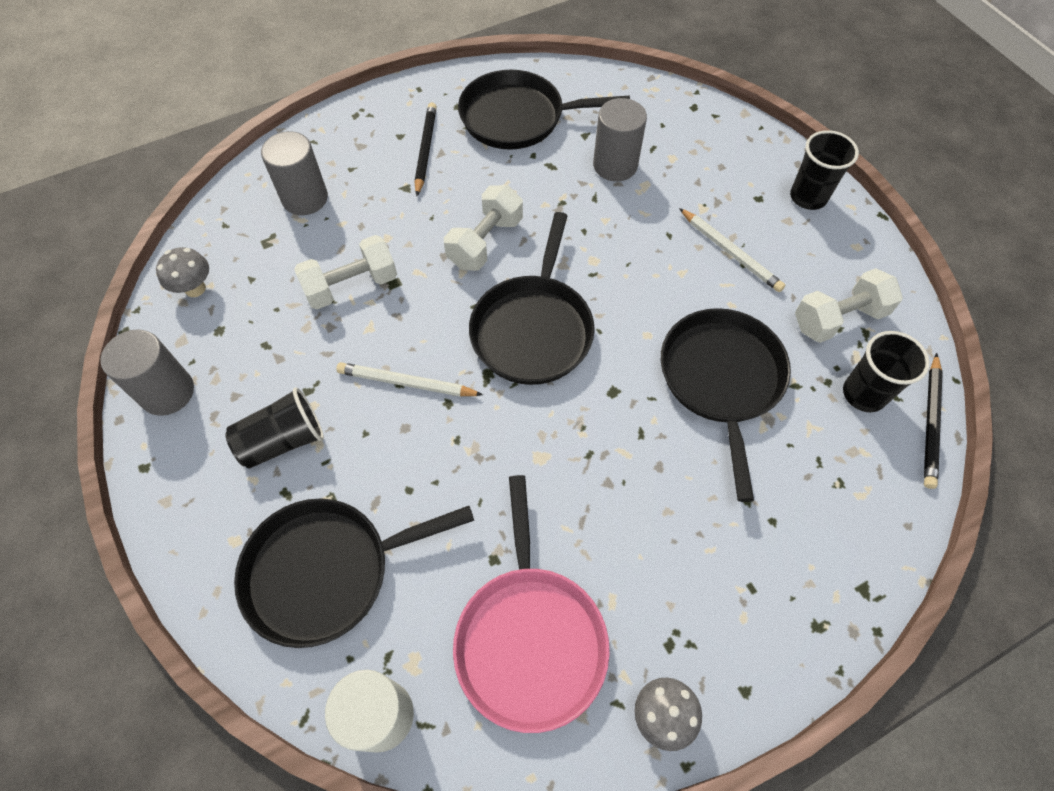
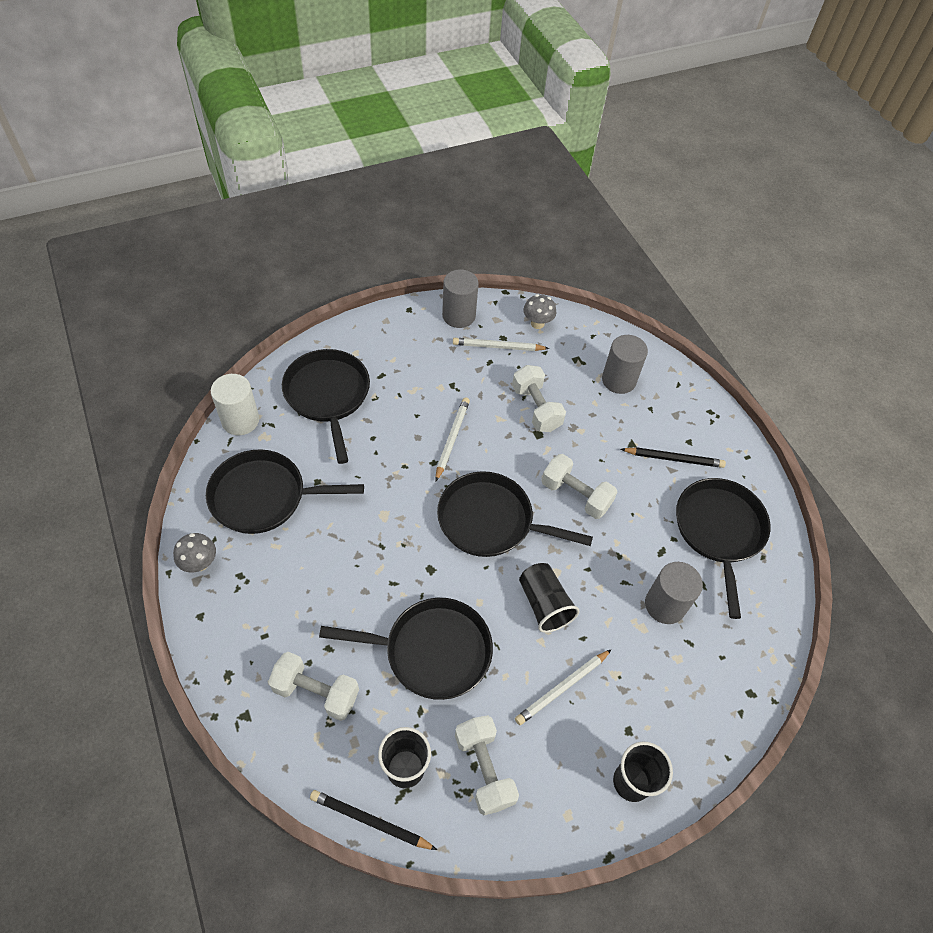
camera: 90 degrees right, 5 degrees down
(237, 336) = (498, 347): none -> white pencil
(283, 440) = (417, 373): black cup -> black cup (544, 604)
(530, 638) = (263, 496): pink pan -> black pan
(808, 505) = (316, 692): none -> white dumbbell

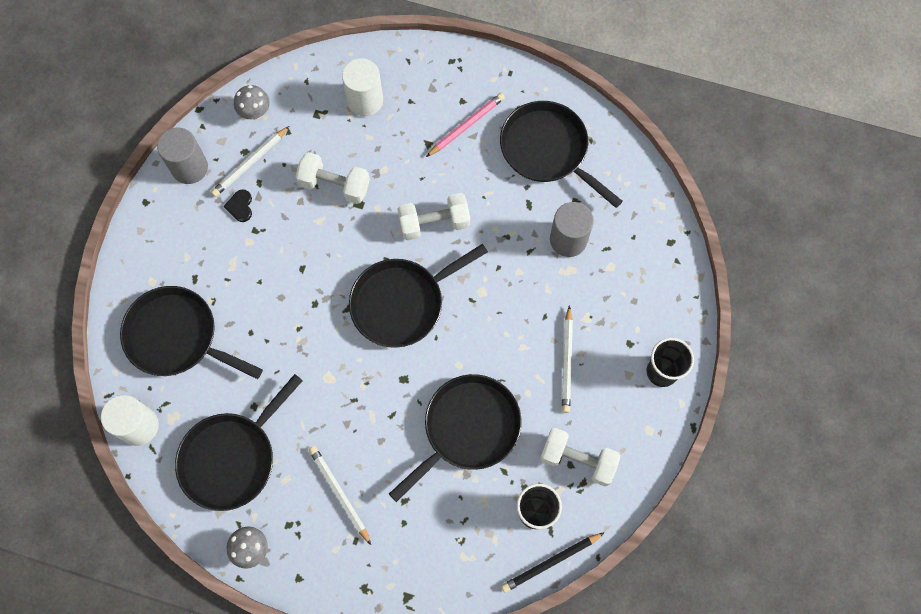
camera: 45 degrees left, 15 degrees up
(316, 692) = (431, 534): white dumbbell -> none
(452, 439) = (305, 272): white pencil -> white pencil (339, 493)
(461, 363) = (240, 206): none -> black heart
(544, 604) = (498, 321): black cup -> none
(618, 380) = (365, 100): grey cylinder -> white cylinder
(674, 459) = (466, 125): black pencil -> pink pencil

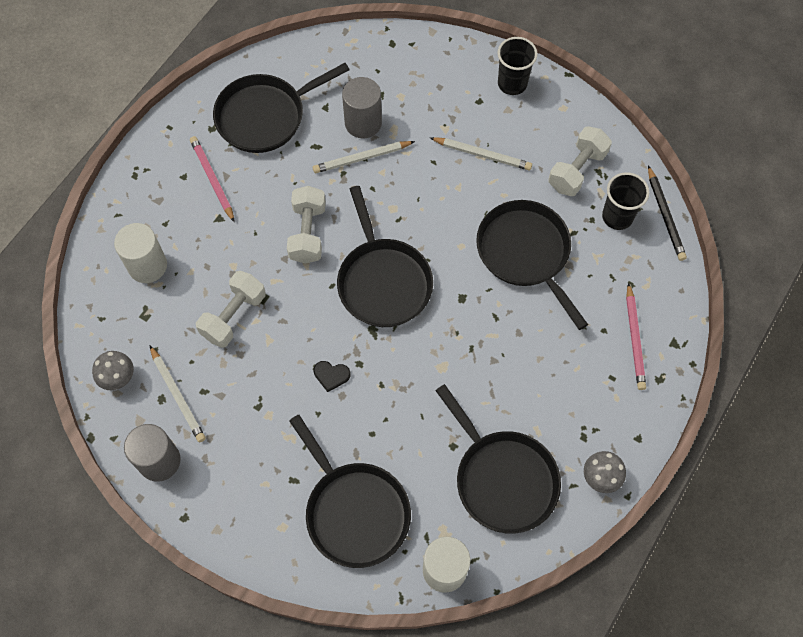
camera: 75 degrees left, 5 degrees down
(176, 337) = (354, 511): black pan -> black pan turned 75 degrees counterclockwise
(240, 206) = (225, 416): black heart -> black heart (331, 375)
(339, 493) = (562, 382): white pencil -> white pencil (361, 158)
(402, 555) = (634, 339): none -> pink pencil

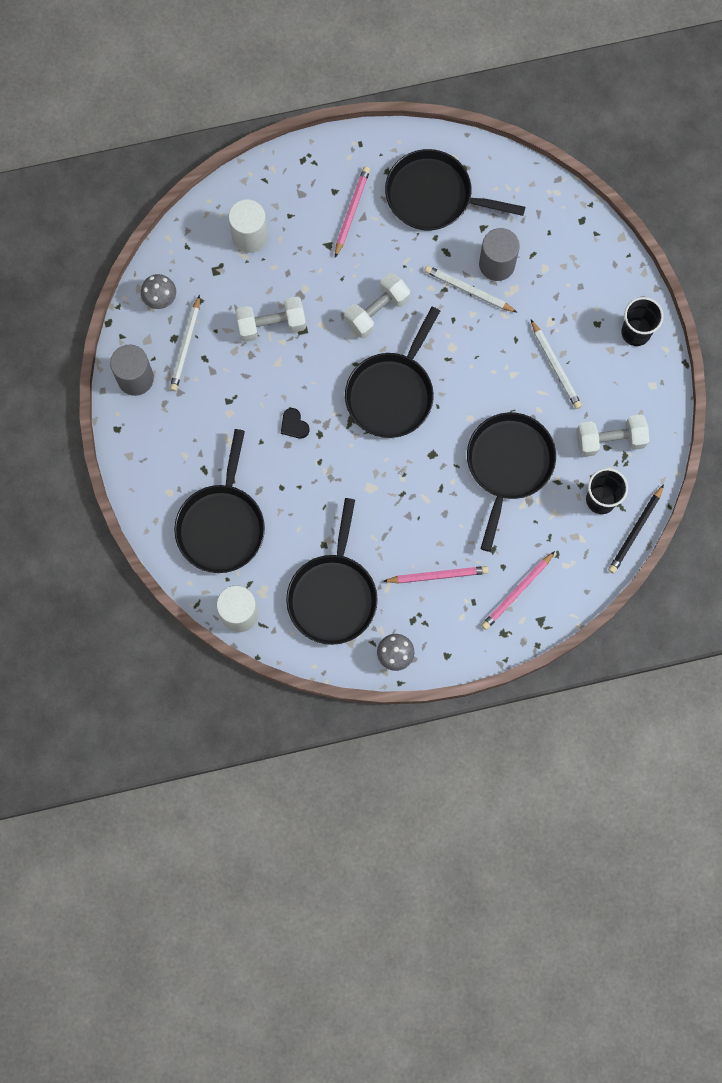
camera: 45 degrees right, 10 degrees up
(564, 384) = (438, 575): none -> pink pencil

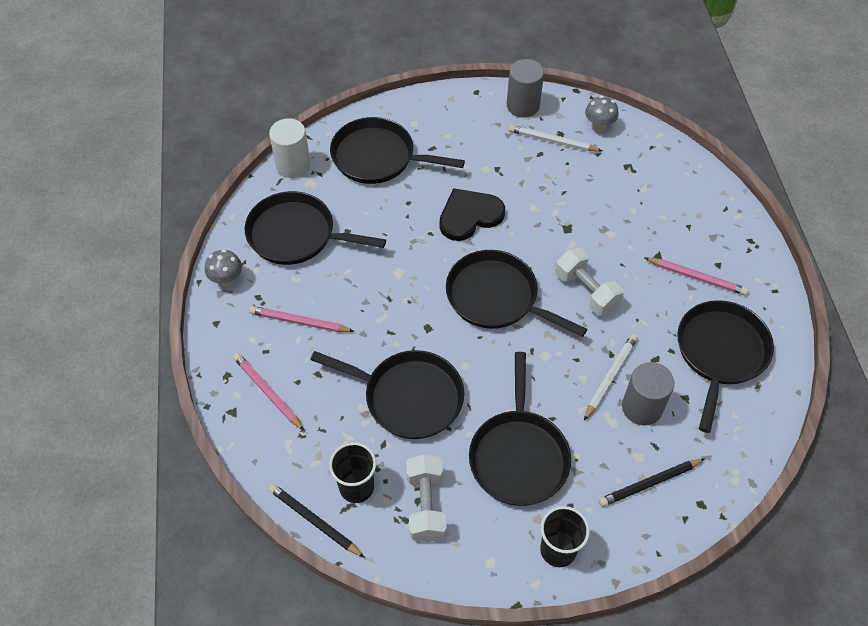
camera: 95 degrees right, 20 degrees down
(250, 236) = (664, 193): white cylinder -> none
(271, 325) = (572, 205): white dumbbell -> none
(294, 425) = (469, 216): black heart -> black heart, size x2.14
(438, 575) = (299, 322): pink pencil -> pink pencil turned 105 degrees clockwise
(555, 366) = (518, 456): white pencil -> black pan
(568, 260) = (649, 483): none -> black pencil

